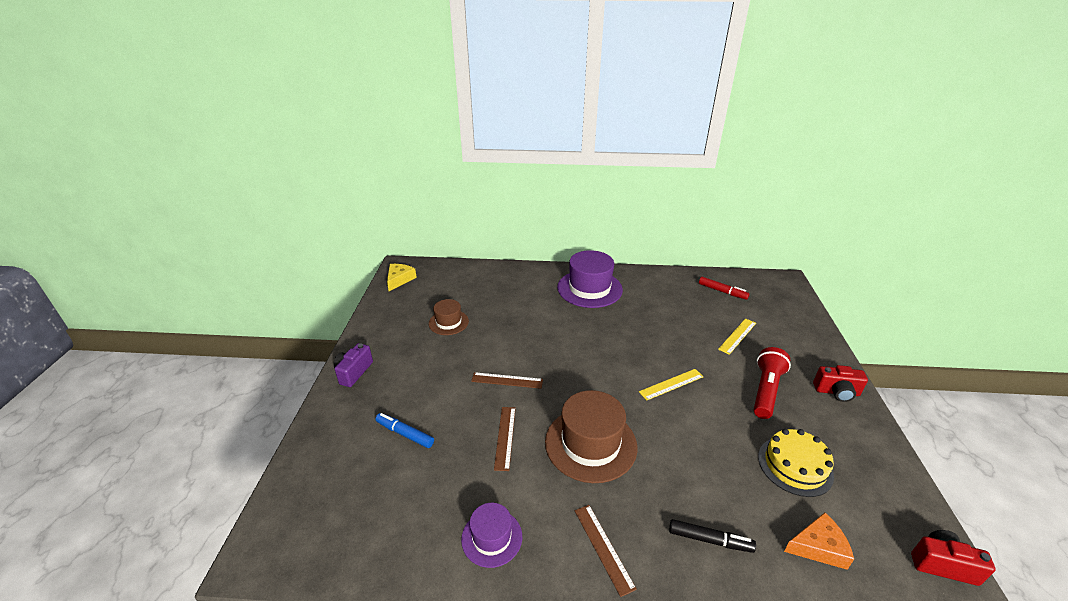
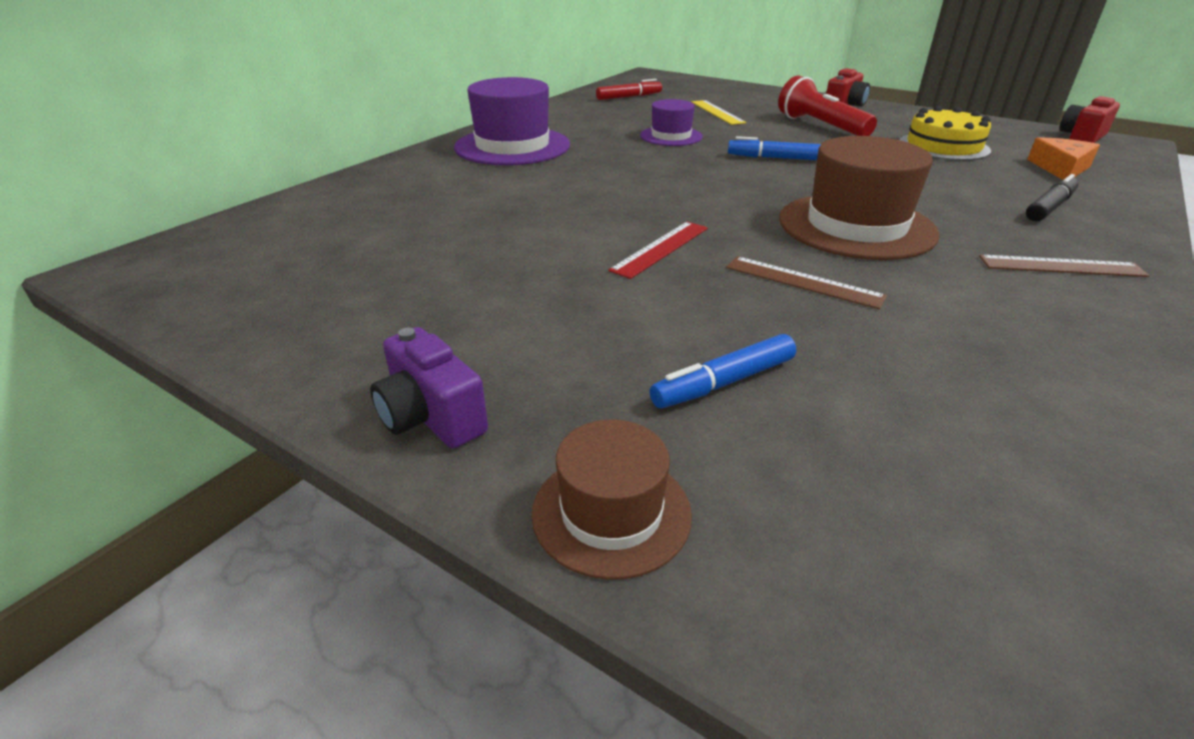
camera: 60 degrees left, 0 degrees up
(399, 279) = (166, 282): yellow cheese -> none
(448, 322) = (422, 262): brown hat -> brown hat (611, 513)
(492, 537) = (1038, 346): purple hat -> purple hat (671, 136)
(507, 380) = (660, 248): brown ruler -> red ruler
(671, 384) = (773, 158): yellow ruler -> blue marker

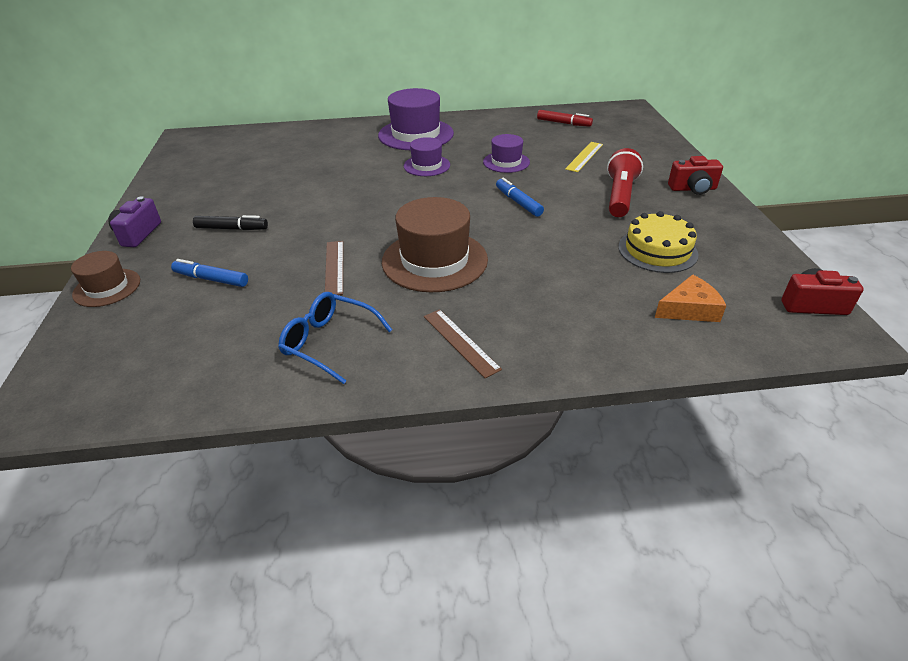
camera: 50 degrees right, 5 degrees up
(608, 164) = (427, 165): none -> purple hat
(660, 248) = (330, 220): red ruler -> none
(1010, 340) = (329, 342): none -> blue glasses
(1049, 207) = (576, 319): black marker -> black marker (232, 229)

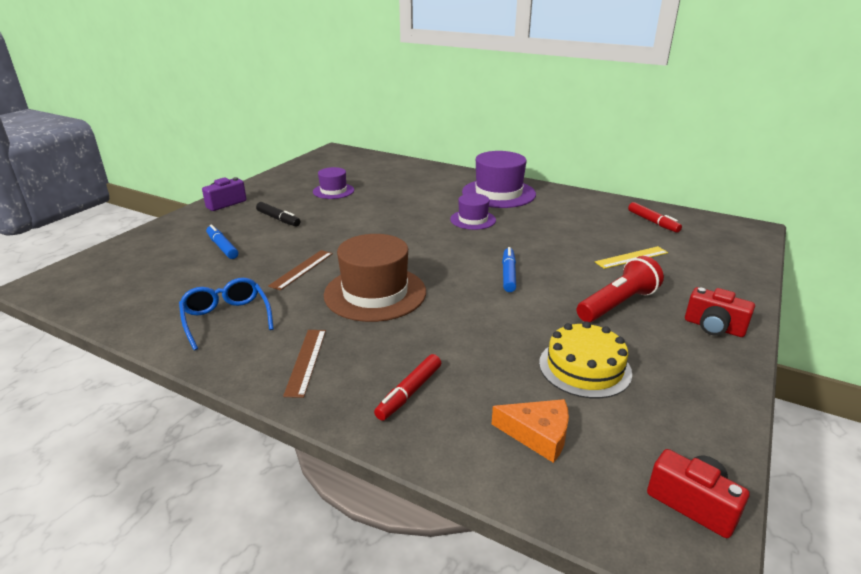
camera: 35 degrees right, 10 degrees down
(107, 287) = (166, 230): brown hat -> none
(506, 162) = (546, 238): purple hat -> purple hat (333, 191)
(573, 325) = (409, 392): none -> red marker

